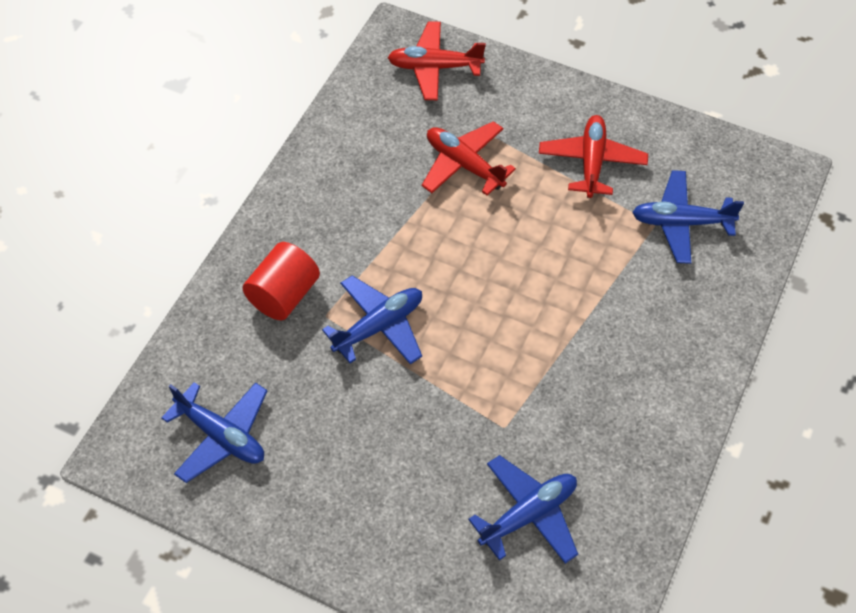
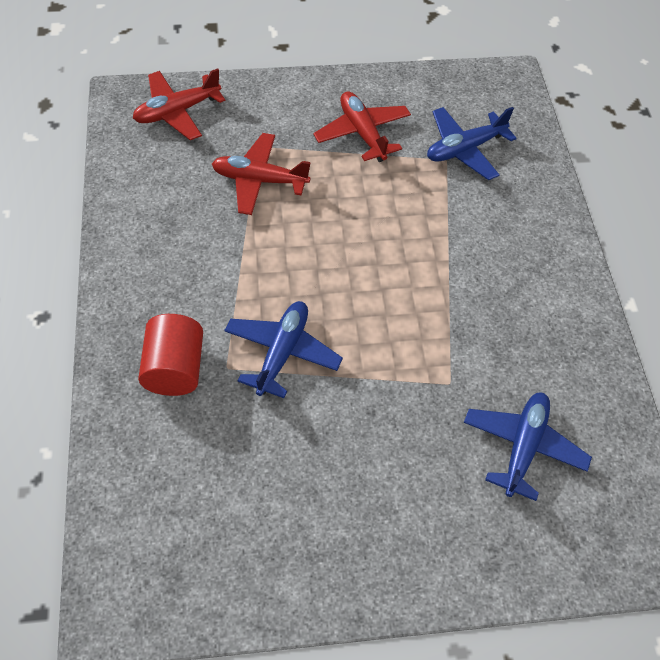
camera: 35 degrees left, 0 degrees up
(221, 436) = (204, 533): blue plane -> none

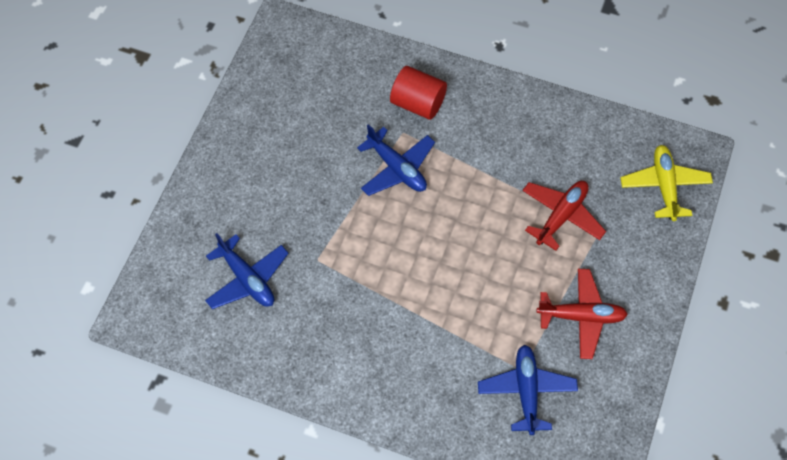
camera: 120 degrees right, 5 degrees up
(177, 112) = (664, 186): red plane -> yellow plane

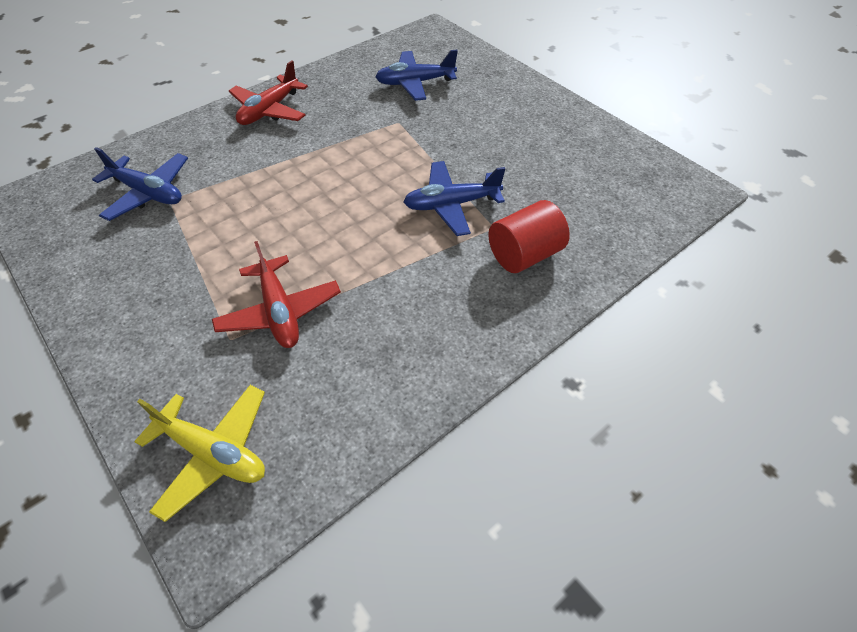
camera: 120 degrees right, 10 degrees down
(581, 316) = (162, 267): red plane -> red plane (269, 110)

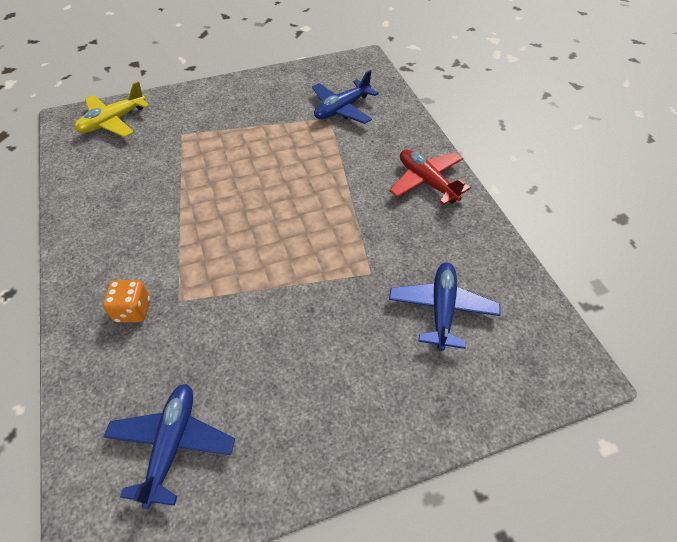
camera: 110 degrees right, 0 degrees up
(279, 311) = (186, 156): red plane -> none
(451, 204) = (225, 278): blue plane -> blue plane (172, 444)
(524, 255) = (133, 310): red cylinder -> orange dice

